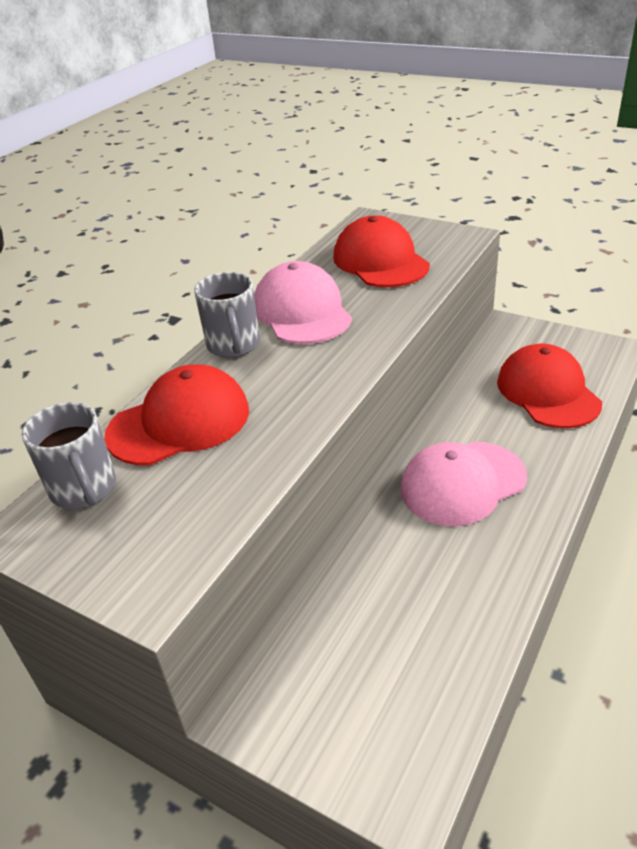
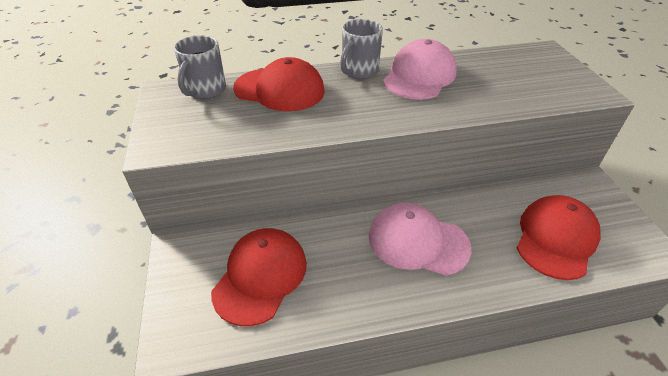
camera: 45 degrees right, 5 degrees up
(380, 261) = (511, 76): red cap -> red cap (260, 276)

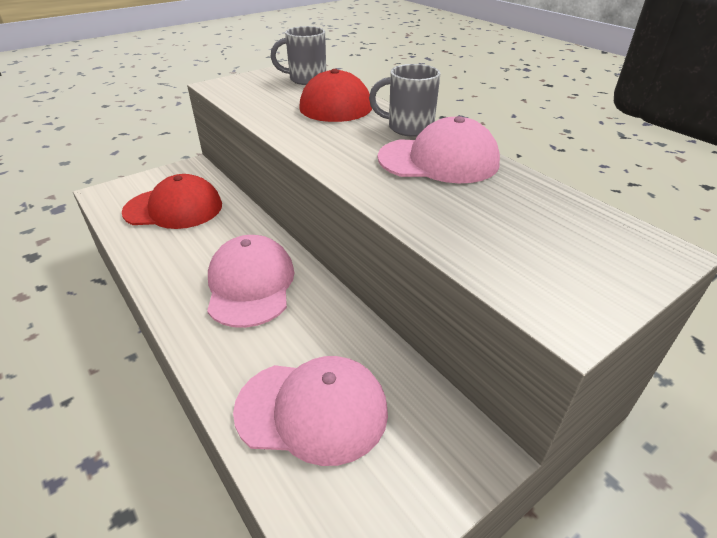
camera: 65 degrees right, 5 degrees down
(555, 238) = (312, 410): red cap -> pink cap

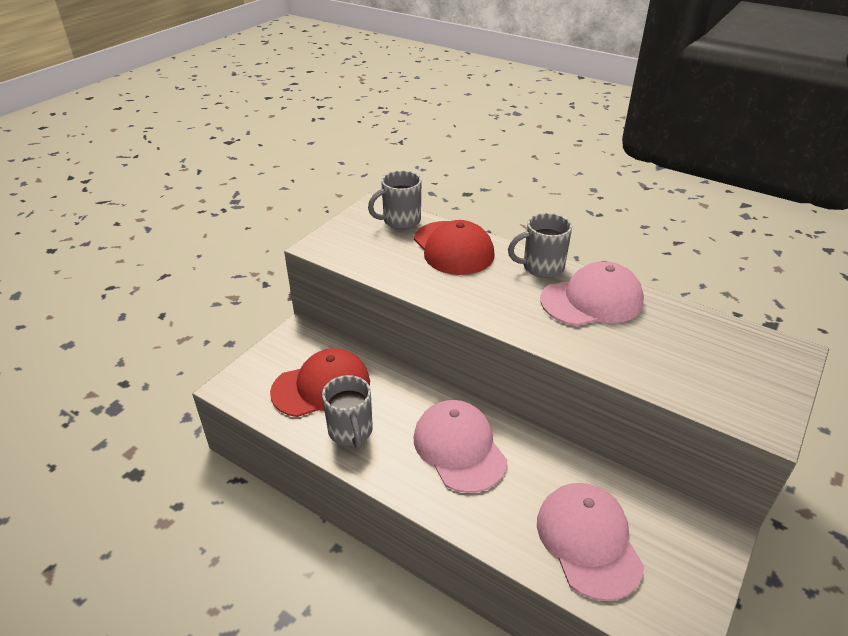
camera: 20 degrees left, 0 degrees up
(166, 247) = (351, 431): none -> grey mug
(312, 410) = (588, 541): pink cap -> pink cap turned 90 degrees counterclockwise

